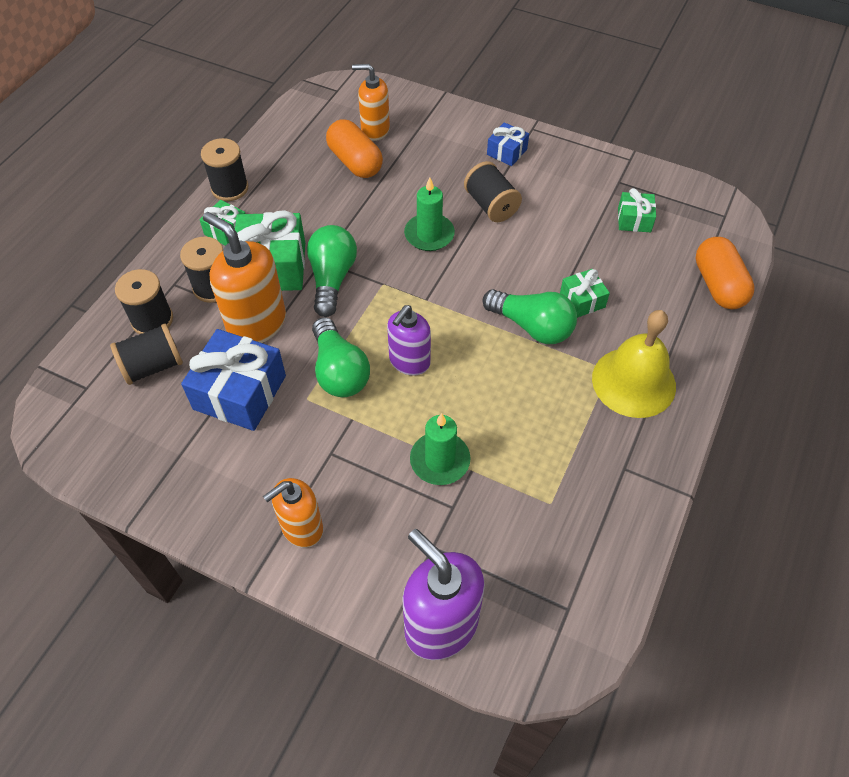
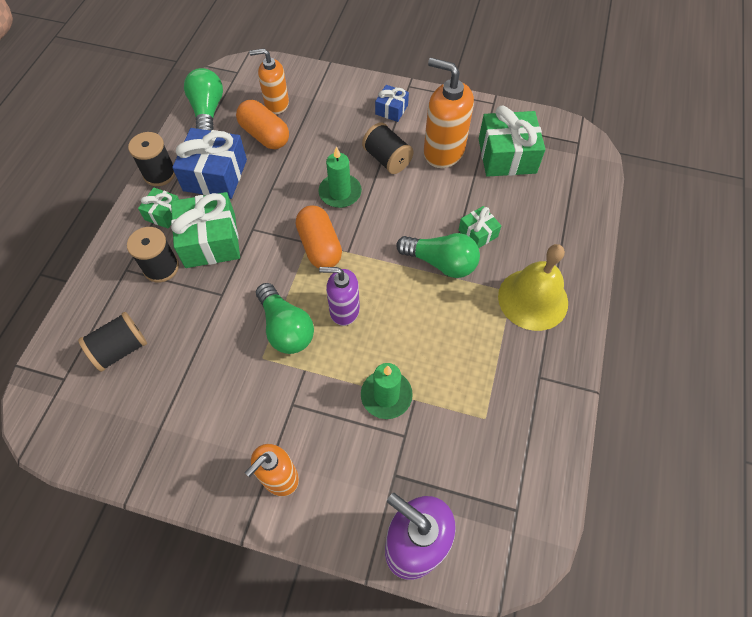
camera: 10 degrees left, 5 degrees up
(152, 320) = (112, 306): black spool -> none
(240, 392) = (202, 361): blue gift -> blue gift (215, 175)
(256, 323) = (206, 295): orange soap dispenser -> orange soap dispenser (443, 151)
(332, 278) = (264, 244): green light bulb -> green light bulb (207, 111)
(409, 361) = (344, 310): purple soap dispenser -> purple soap dispenser turned 75 degrees clockwise
(634, 220) = (507, 156): green gift -> green gift, size x1.90
(718, 285) = (584, 204): orange capsule -> orange capsule (320, 246)

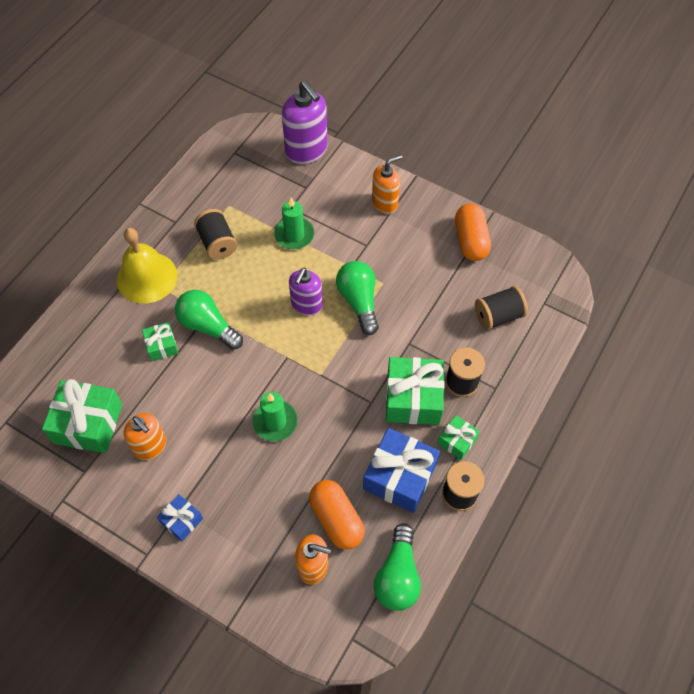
camera: 165 degrees left, 0 degrees up
(320, 246) = (311, 368): orange capsule -> orange capsule (470, 240)
(344, 310) = (306, 305): purple soap dispenser -> purple soap dispenser turned 90 degrees clockwise
(387, 159) = (213, 451): black spool -> black spool (217, 243)
(443, 151) = (150, 446): orange soap dispenser -> orange soap dispenser, size x0.65

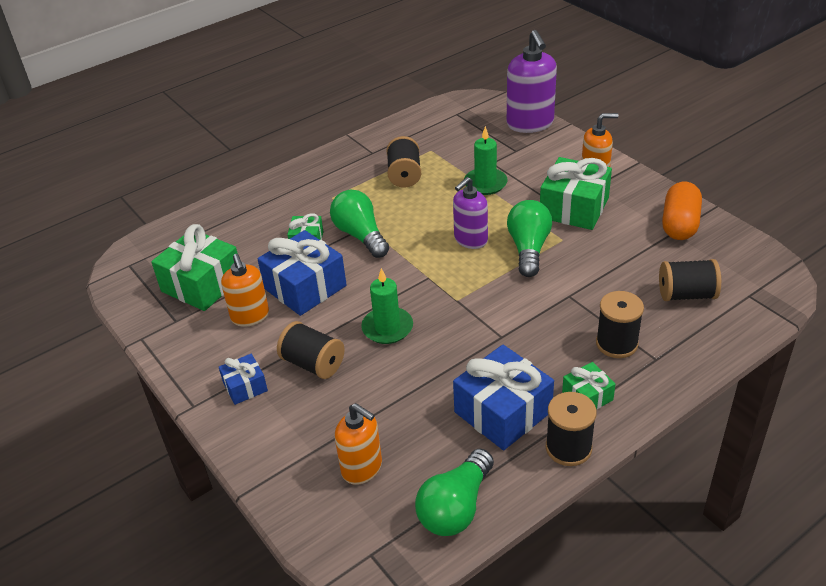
camera: 25 degrees right, 20 degrees down
(147, 277) = (322, 187): yellow bell -> none
(184, 399) = (305, 287): none -> blue gift
(229, 479) = (313, 364): none -> black spool
(336, 519) = (410, 432): orange capsule -> none
(413, 398) = (551, 345): green gift -> green gift (574, 208)

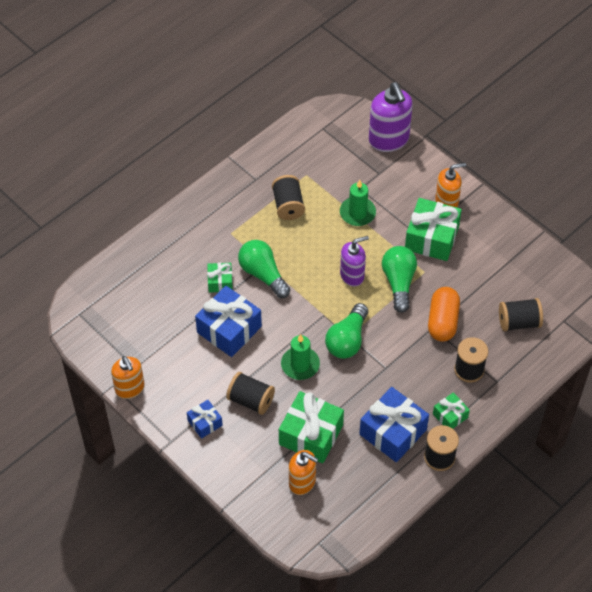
camera: 10 degrees left, 15 degrees up
(202, 284) = (146, 330): green gift -> green gift (311, 434)
(250, 316) = (192, 360): orange soap dispenser -> orange soap dispenser (130, 388)
(456, 507) = (369, 506): green light bulb -> green light bulb (347, 340)
(470, 240) = (352, 275): purple soap dispenser -> purple soap dispenser turned 150 degrees counterclockwise
(679, 224) = (514, 252): orange capsule -> orange capsule (442, 321)

